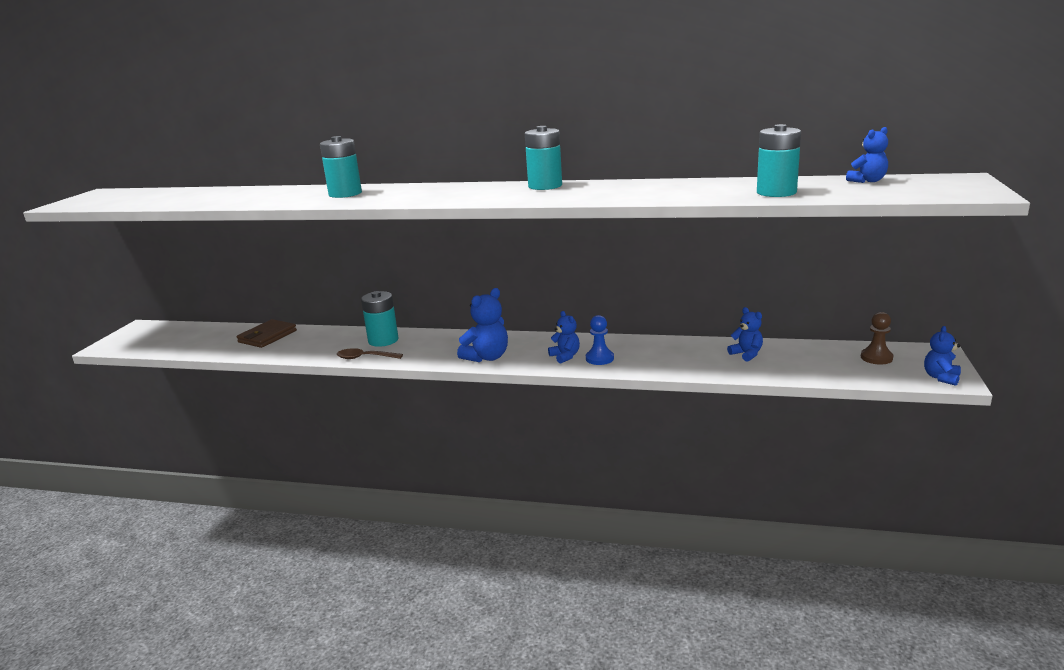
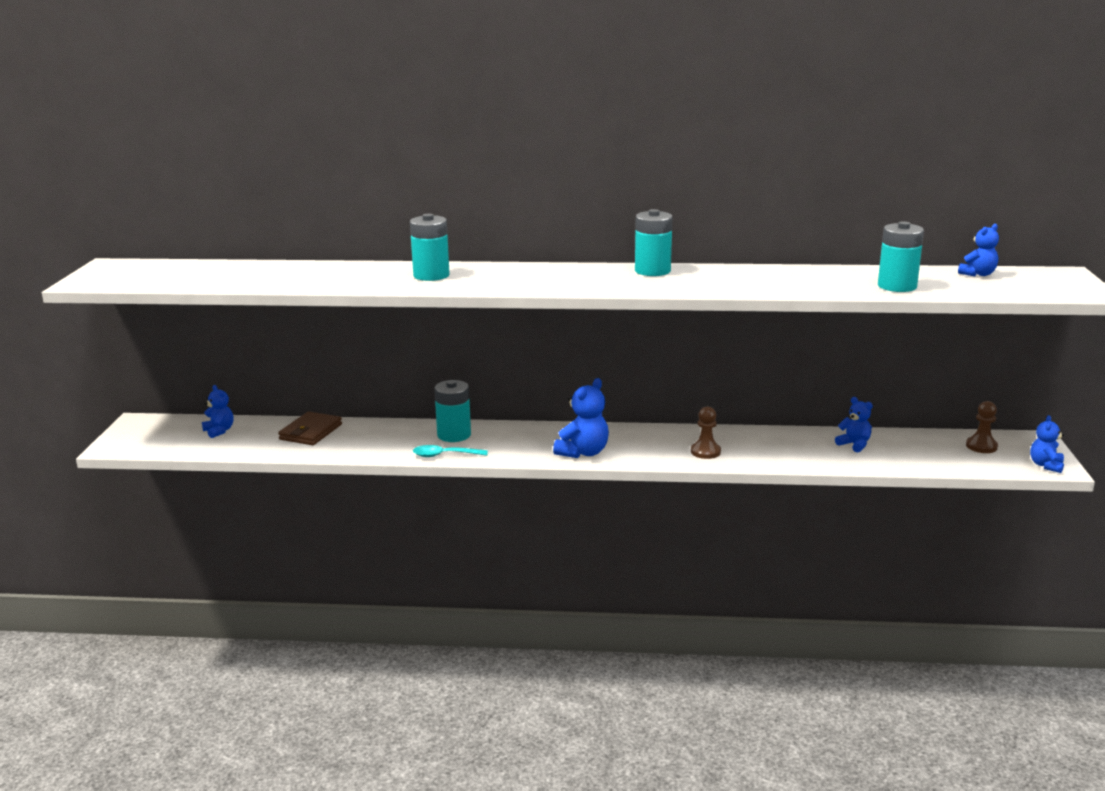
camera: 10 degrees left, 0 degrees up
(365, 358) = (445, 455): brown spoon -> turquoise spoon
(565, 356) = (668, 450): blue teddy bear -> blue teddy bear (219, 431)
(599, 358) = (705, 452): blue pawn -> brown pawn

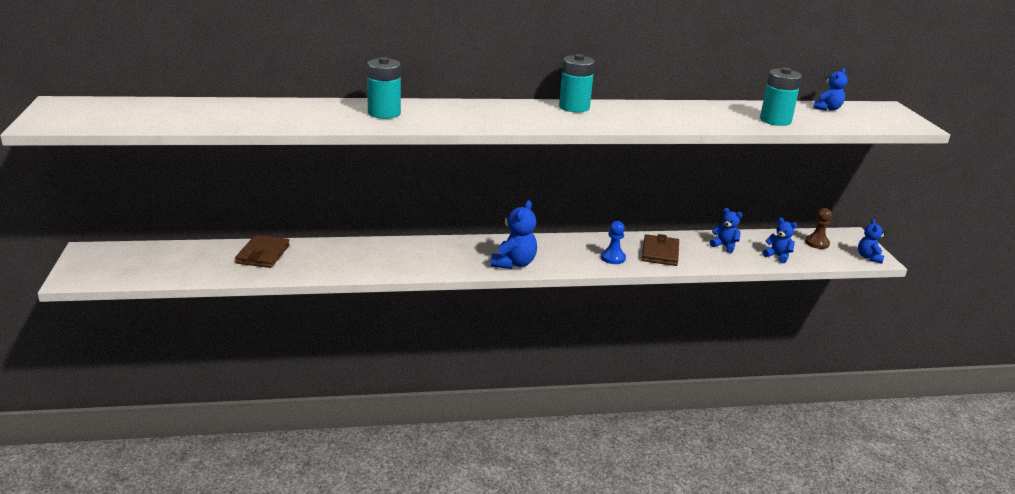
camera: 15 degrees left, 5 degrees up
(219, 431) = (174, 257): blue teddy bear -> blue teddy bear (778, 256)
(445, 455) = (395, 272): turquoise spoon -> none
(454, 435) = (395, 252): turquoise battery -> none
(705, 452) = (613, 258): brown pawn -> blue pawn
(767, 449) = (660, 253): none -> brown wallet

